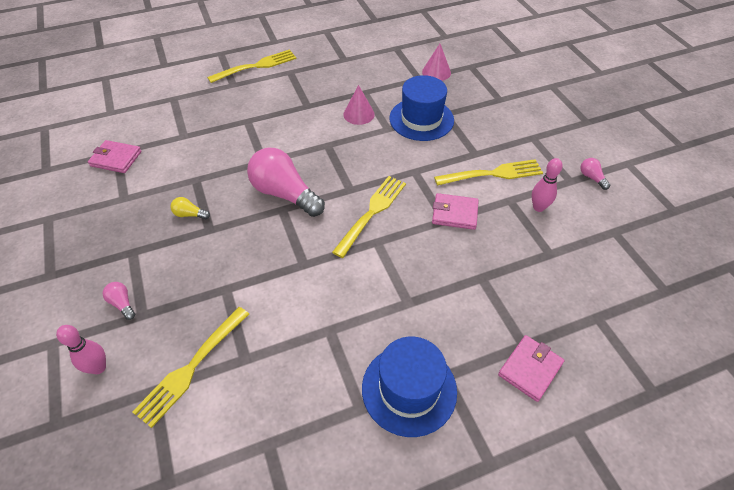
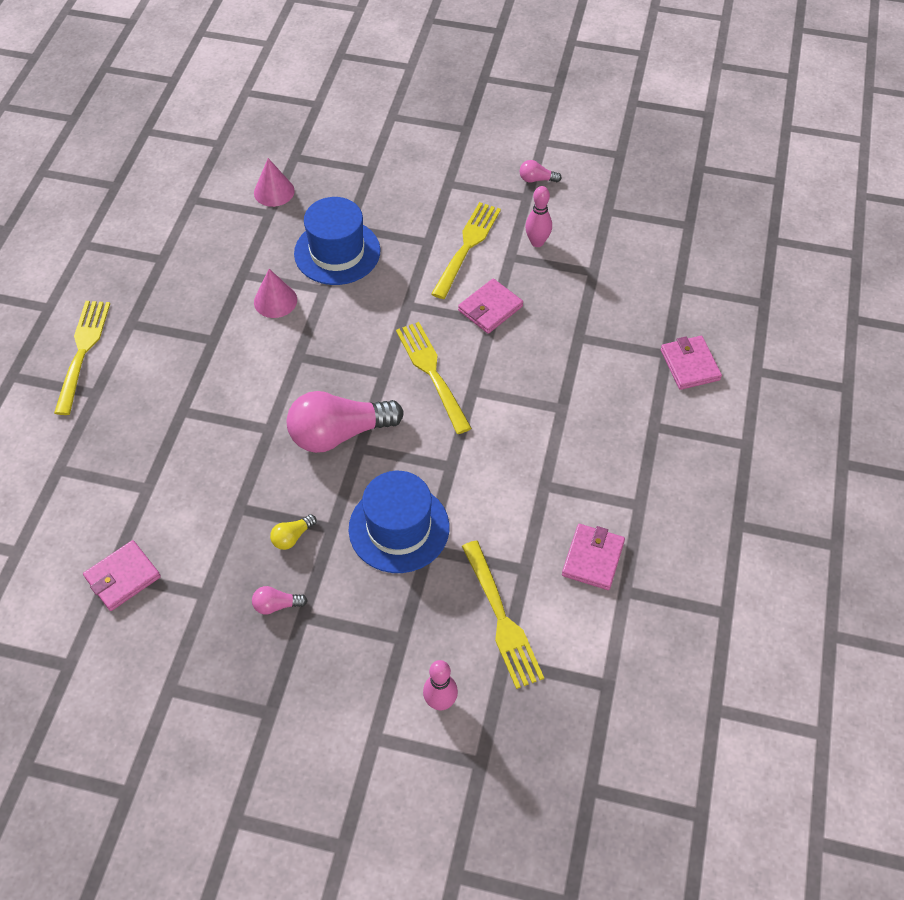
camera: 55 degrees left, 5 degrees up
(122, 303) = (372, 652): pink light bulb -> pink light bulb (276, 605)
(284, 401) = (593, 558): none -> pink wallet
(409, 389) = (647, 459): blue hat -> blue hat (399, 528)

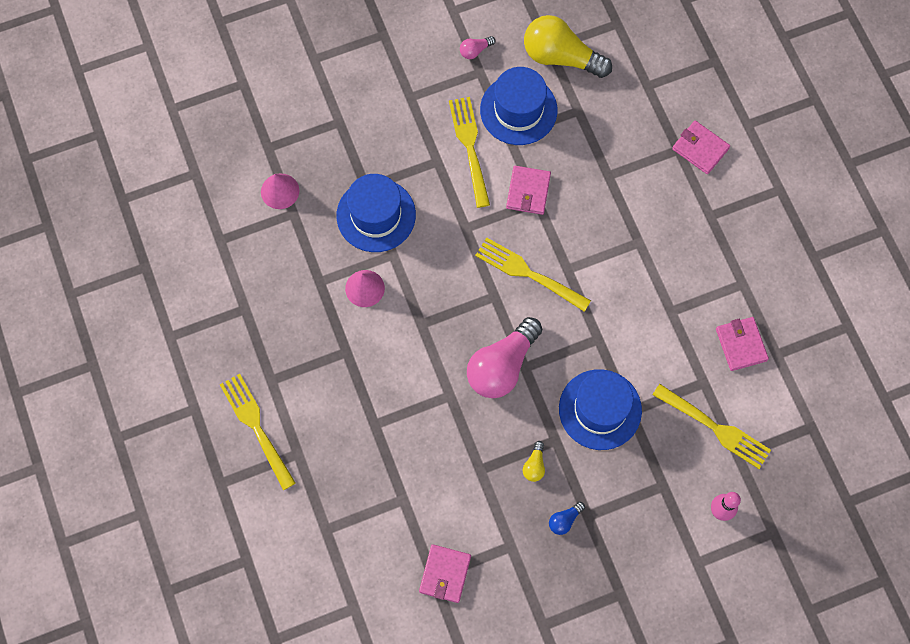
camera: 35 degrees left, 15 degrees up
(276, 605) = (564, 520): pink light bulb -> blue light bulb
(537, 242) = (518, 110): pink bowling pin -> blue hat
(612, 223) = (560, 57): none -> yellow light bulb

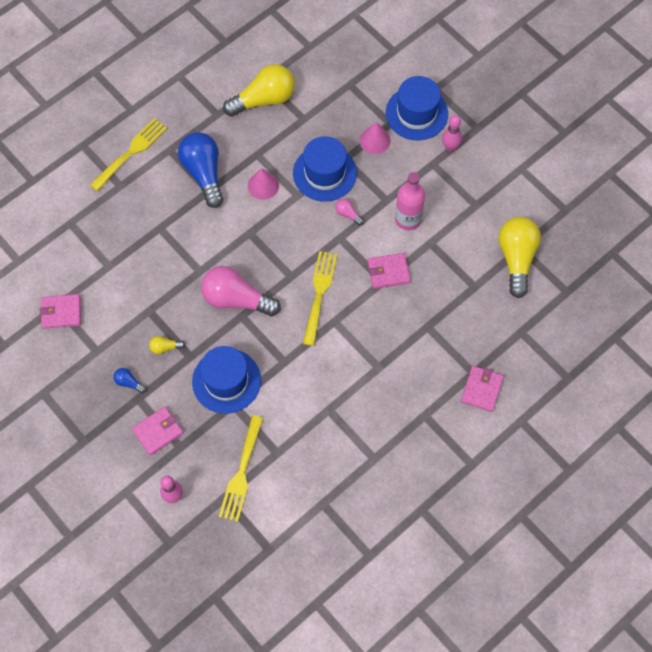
camera: 70 degrees right, 5 degrees down
(248, 249) = (264, 99): none -> yellow light bulb
(280, 191) = (318, 104): pink cone -> pink cone (375, 140)
(321, 350) = (204, 173): none -> blue light bulb
(396, 71) = (450, 147): none -> pink bowling pin
(470, 148) = (408, 219): yellow fork -> pink bottle
(475, 51) = (493, 195): pink light bulb -> pink light bulb (348, 214)
(518, 110) = (455, 243): blue hat -> blue hat (416, 113)
(741, 344) = (320, 472): pink wallet -> pink wallet (158, 431)

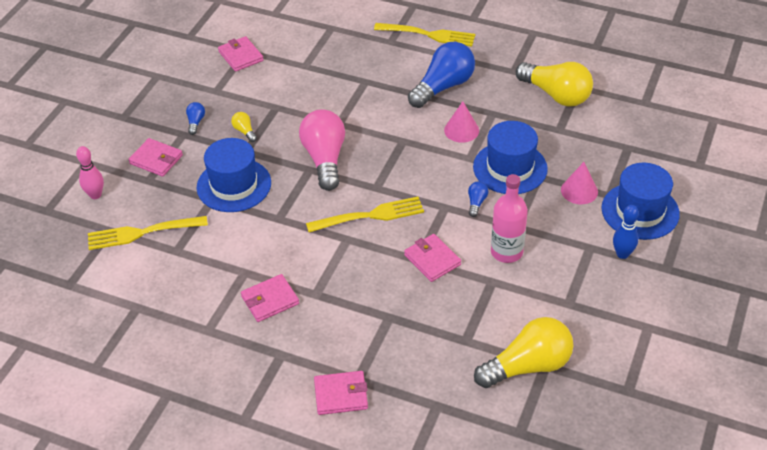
camera: 65 degrees right, 20 degrees down
(348, 214) = (476, 203): pink light bulb -> blue light bulb
(368, 402) = (270, 300): none -> pink wallet
(450, 147) = (622, 254): pink bowling pin -> blue bowling pin

